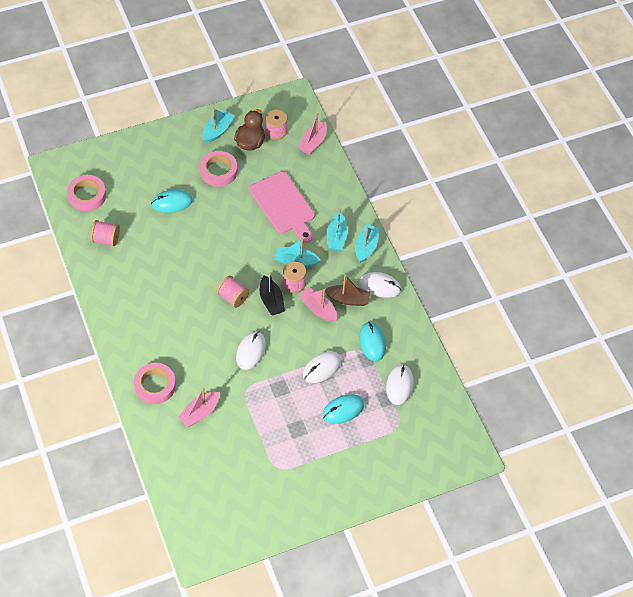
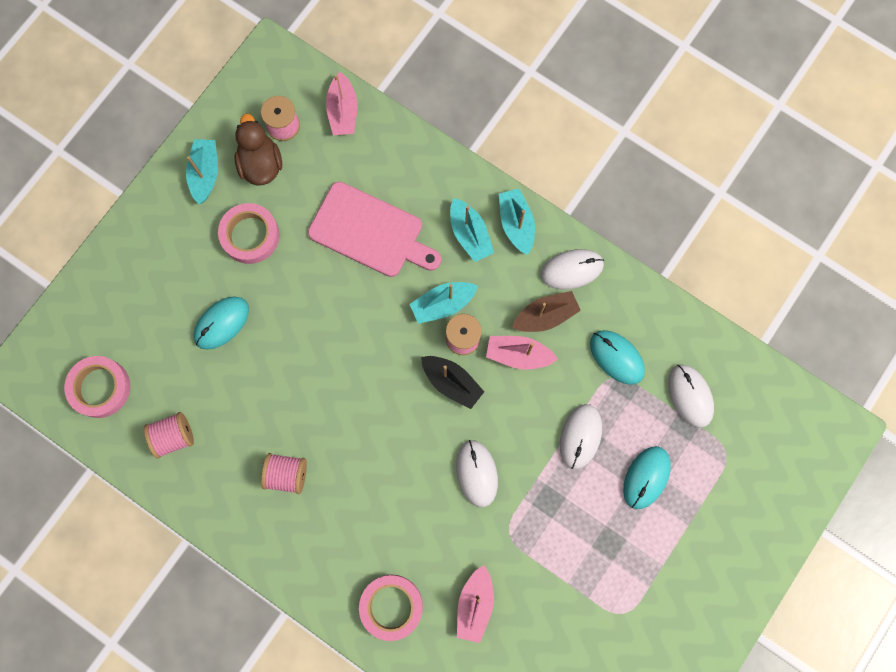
camera: 30 degrees left, 20 degrees up
(233, 297) = (400, 411): pink spool -> pink spool (287, 474)

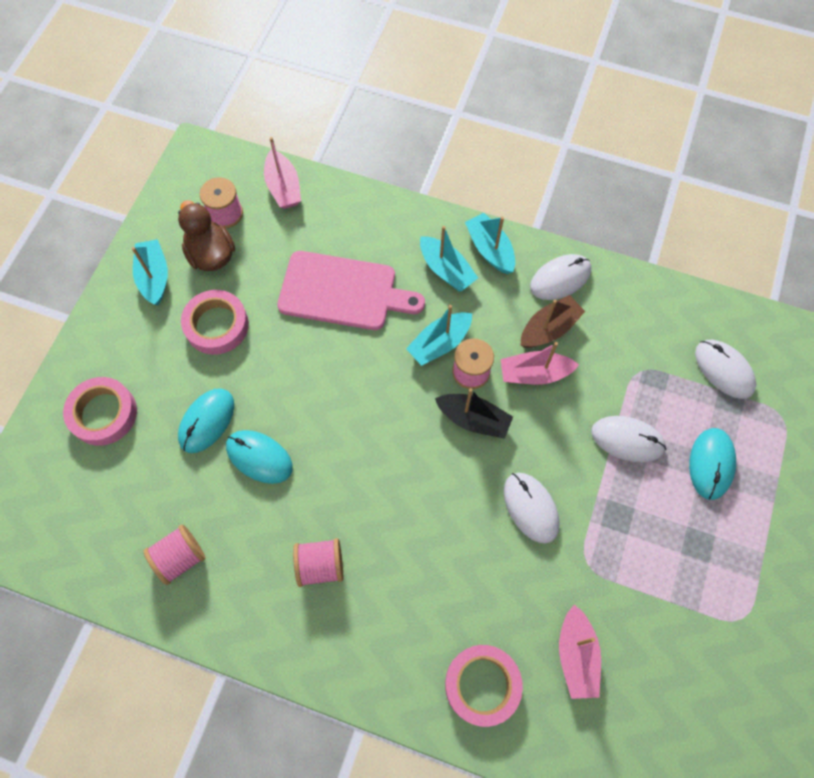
camera: 15 degrees left, 10 degrees down
(100, 388) = (83, 525): pink tape -> pink tape (103, 414)
(580, 436) = (627, 440): white mouse -> white mouse turned 75 degrees counterclockwise
(616, 357) = (635, 351): turquoise mouse -> turquoise mouse (259, 457)

